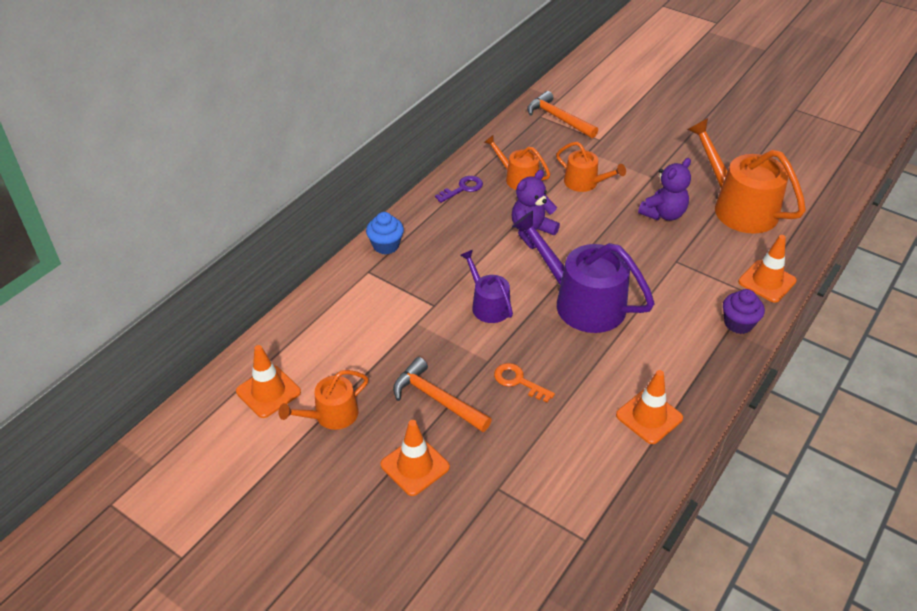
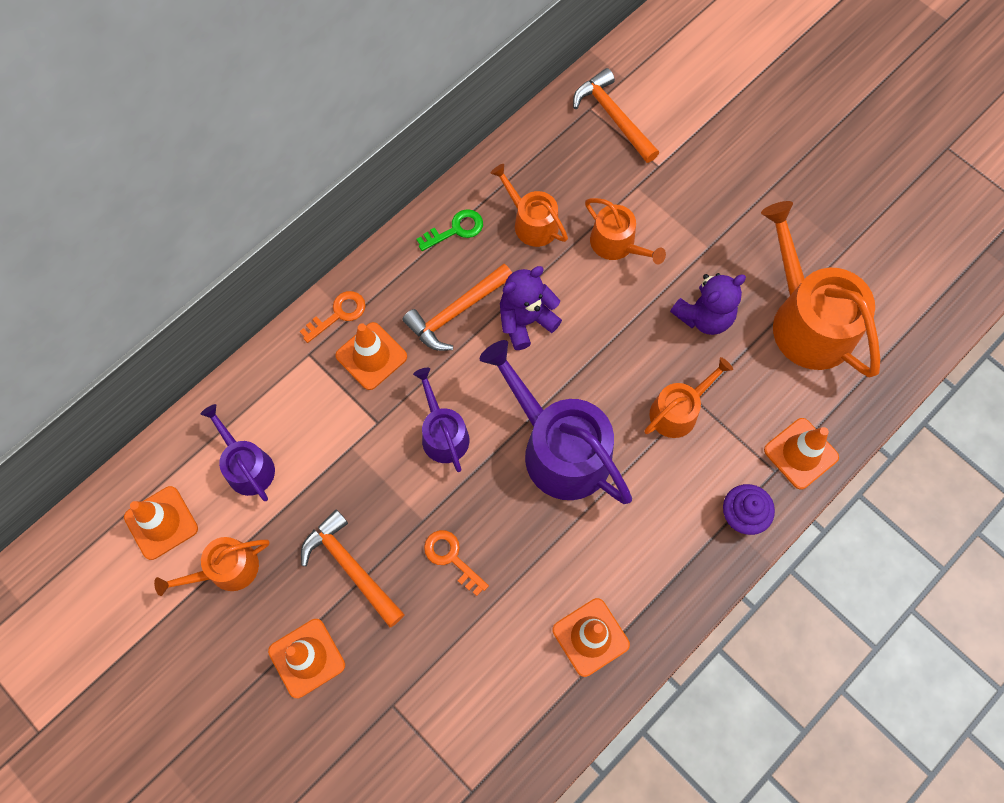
camera: 10 degrees right, 25 degrees up
(333, 345) = (247, 466): none -> purple watering can
(386, 245) = (338, 314): blue cupcake -> orange key
(418, 266) = (371, 356): none -> orange traffic cone
(463, 188) = (456, 230): purple key -> green key
(477, 233) = (456, 312): none -> orange hammer
(665, 269) = (678, 411): none -> orange watering can

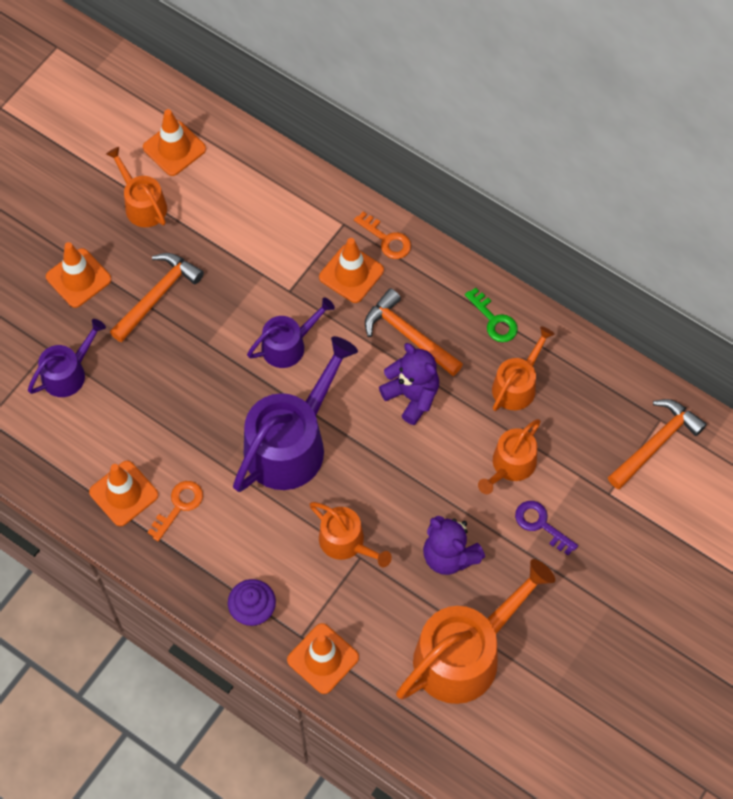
camera: 80 degrees right, 5 degrees down
(247, 466) = (233, 199): purple watering can -> purple watering can (68, 373)
(451, 558) = (177, 371): orange key -> orange key (179, 506)
(682, 229) = (541, 524): none -> purple key

